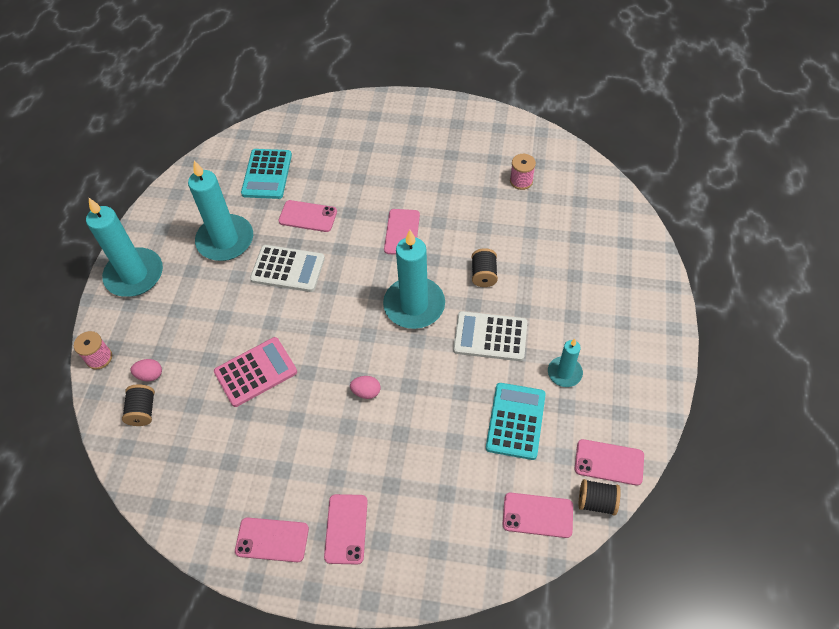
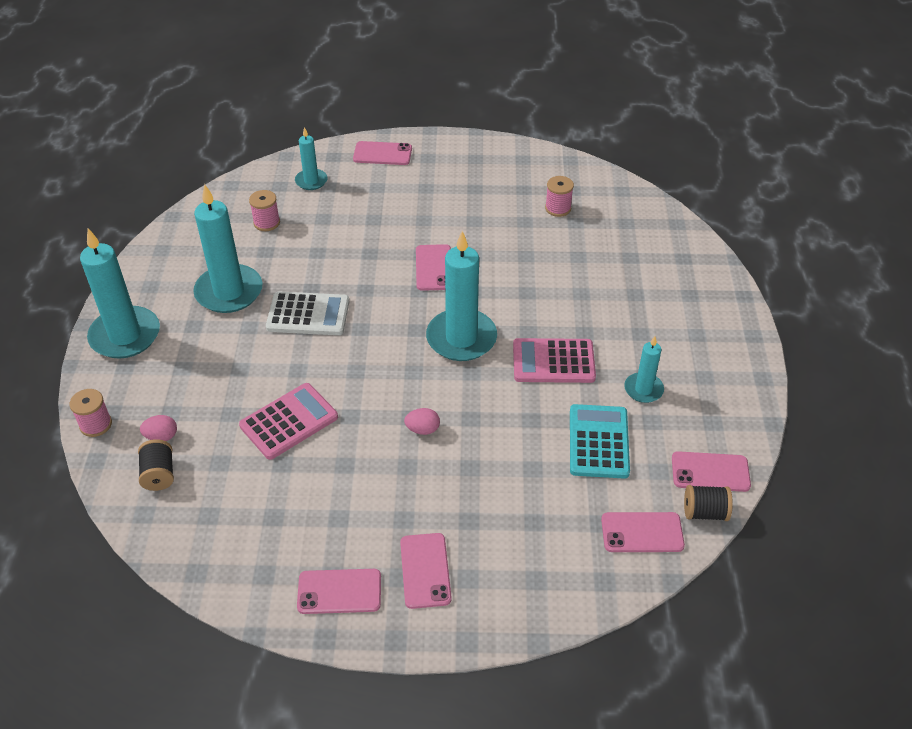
camera: 10 degrees left, 10 degrees down
(267, 174) = (266, 223): turquoise calculator -> pink spool
(308, 216) = (322, 260): pink phone -> pink phone (382, 154)
(311, 135) = (311, 181): none -> turquoise candle
(483, 275) = (534, 302): black spool -> none
(490, 337) = (553, 361): white calculator -> pink calculator

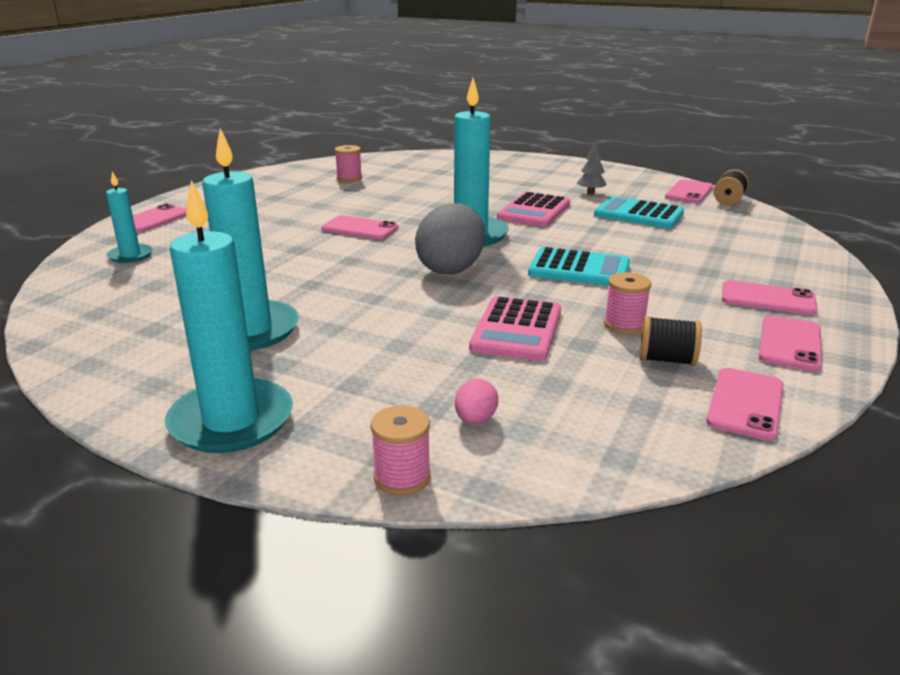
camera: 65 degrees left, 20 degrees down
(159, 474) = (549, 433): black spool -> black spool (666, 360)
(266, 223) = (158, 289): pink spool -> pink spool (624, 325)
(289, 421) = (517, 330): pink calculator -> pink calculator turned 150 degrees counterclockwise
(308, 314) = (352, 292): white calculator -> none
(380, 351) = (451, 268): none -> grey egg
(422, 429) = (579, 269): pink egg -> turquoise calculator
(642, 533) = (743, 219): pink phone -> pink phone (745, 404)
(643, 389) = (590, 193): turquoise candle -> grey tree

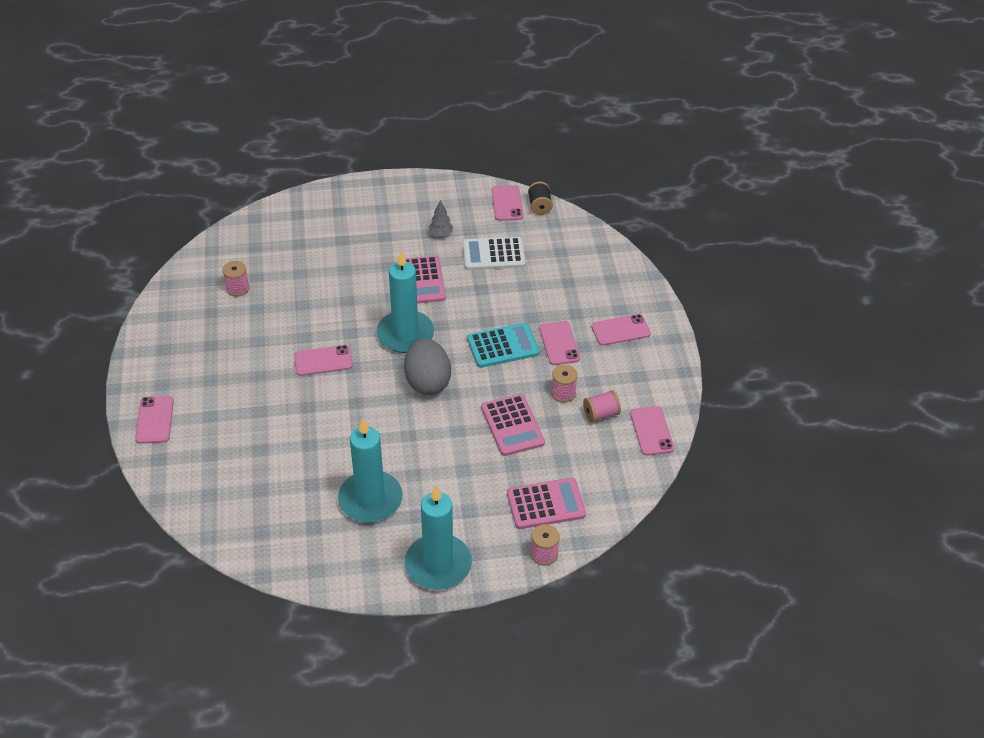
camera: 35 degrees left, 20 degrees up
(130, 256) = (201, 469): turquoise candle -> none
(475, 420) = (546, 504): pink egg -> pink calculator
(638, 214) = (493, 254): turquoise calculator -> white calculator
(666, 360) = (601, 414): black spool -> pink spool
(790, 343) = (649, 370): pink phone -> pink phone (559, 343)

